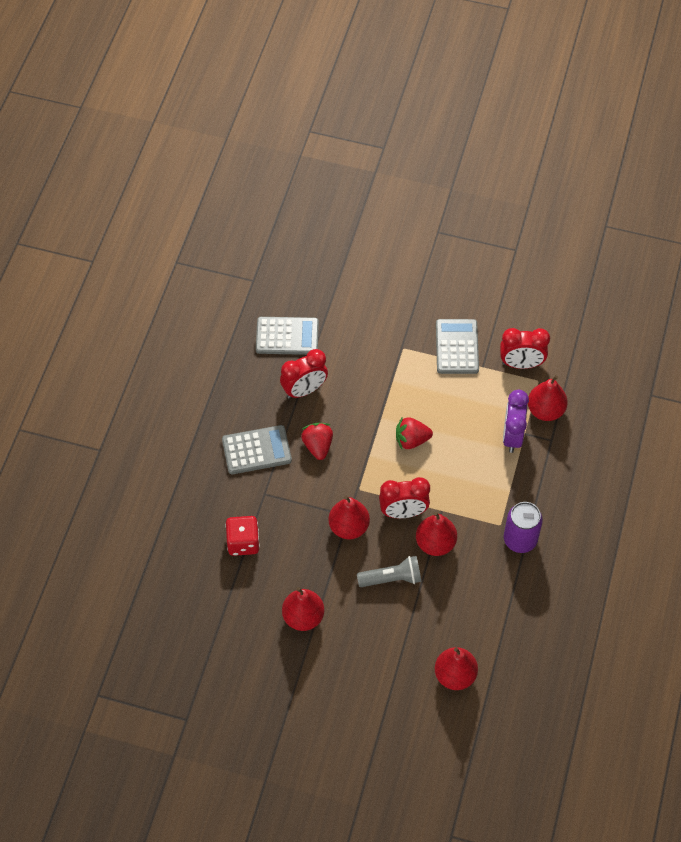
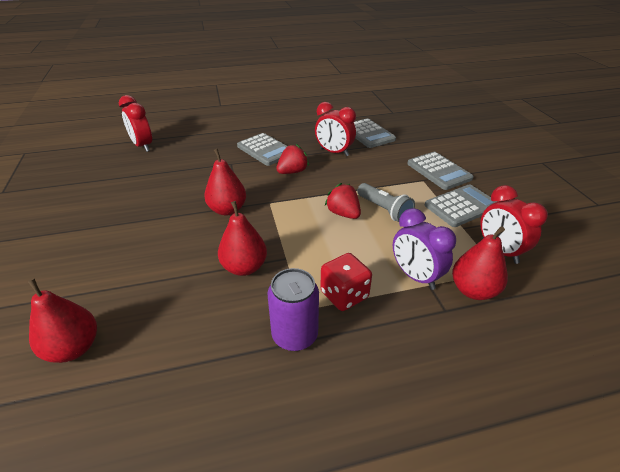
camera: 60 degrees right, 20 degrees down
(243, 542) = (181, 168): red dice -> red dice (344, 295)
(303, 617) = (121, 216): red pear -> none
(392, 578) = (186, 252): grey flashlight -> grey flashlight (384, 210)
(397, 324) = (439, 171): none -> grey calculator
(403, 512) = (265, 234): red clock -> red clock (143, 146)
(512, 436) = (415, 276): purple clock -> purple clock turned 105 degrees counterclockwise

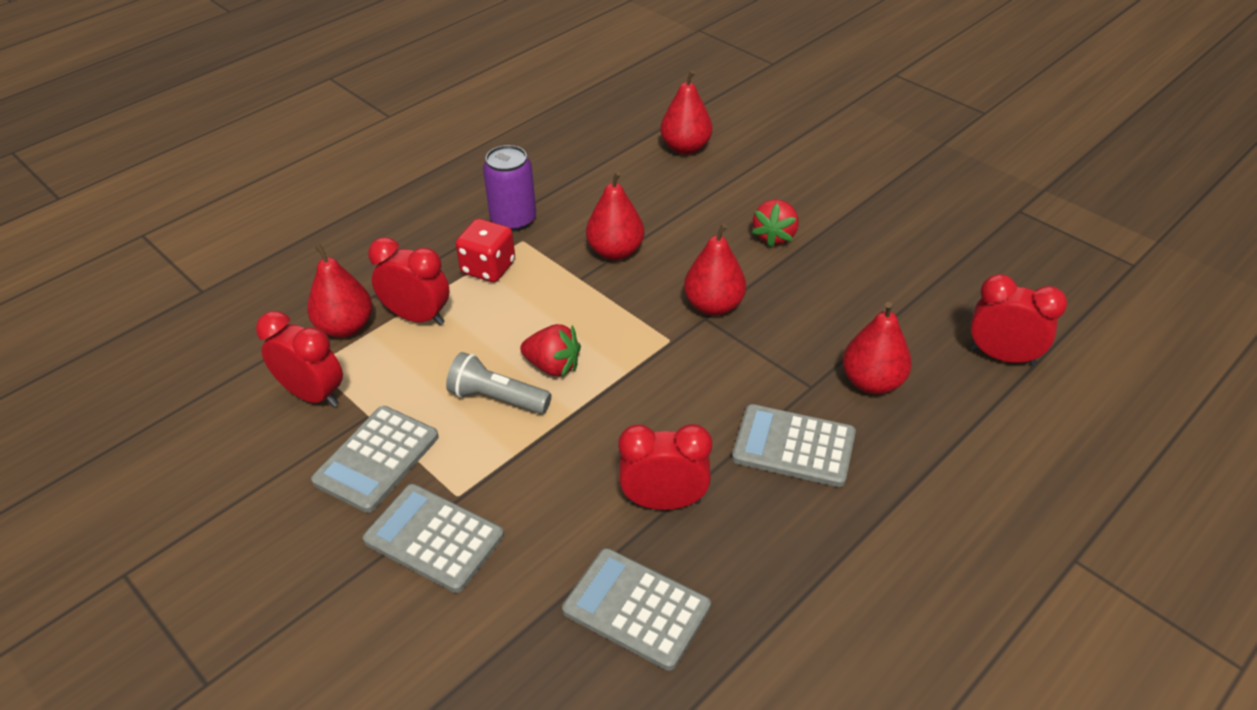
camera: 150 degrees right, 5 degrees up
(205, 156) = (872, 382): none -> red pear
(292, 172) = (694, 413): red strawberry -> red strawberry (774, 236)
(415, 276) = (417, 317): purple clock -> red clock

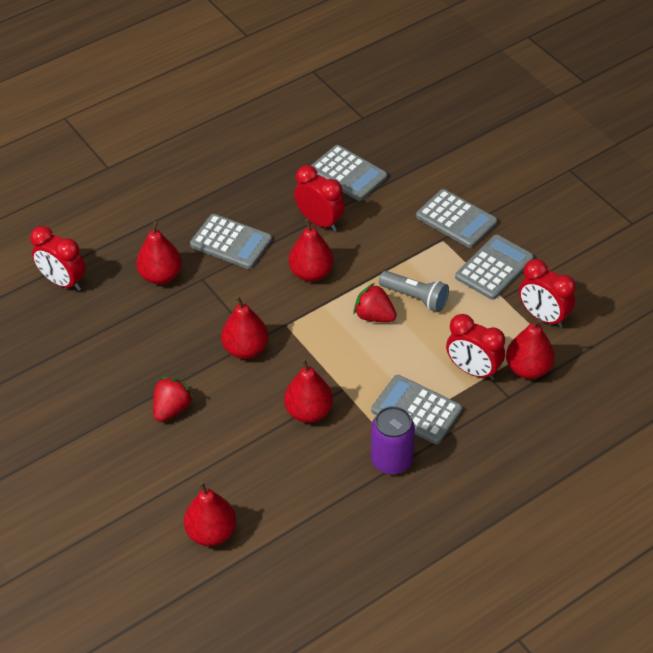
camera: 170 degrees left, 5 degrees up
(488, 268) = (416, 410): red dice -> grey calculator
(655, 414) = (311, 273): none -> red pear
(664, 501) = (320, 222): red clock -> red clock turned 150 degrees counterclockwise

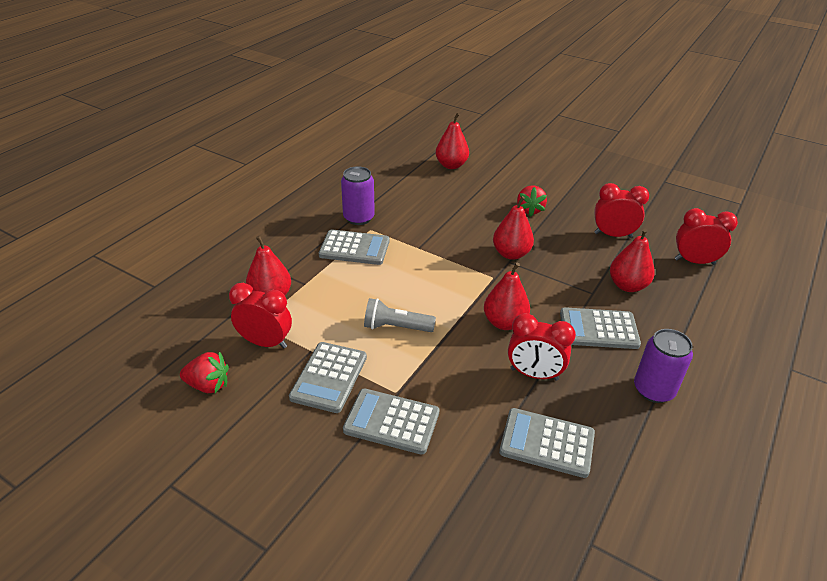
camera: 155 degrees right, 10 degrees down
(234, 184) = (653, 390): none -> purple can
(309, 412) = (434, 229): red pear -> none
(374, 316) = (424, 302): red strawberry -> red strawberry (208, 385)
(473, 370) = (319, 284): red clock -> red clock (613, 235)

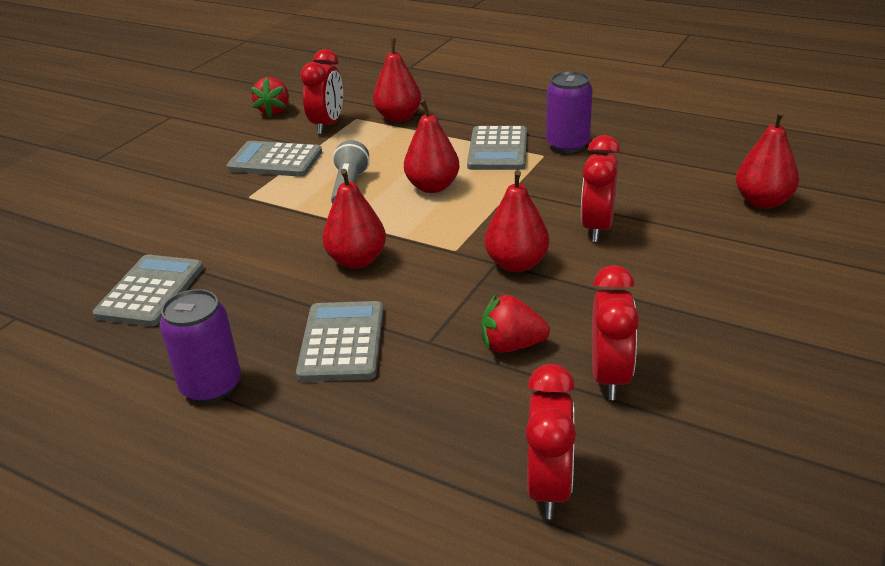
camera: 90 degrees right, 5 degrees down
(391, 421) = (208, 197): grey calculator -> none
(529, 210) = (655, 281): red strawberry -> red strawberry (511, 345)
(534, 374) = (259, 283): red clock -> red clock (597, 228)
(627, 286) = (453, 382): red pear -> red pear (432, 187)

